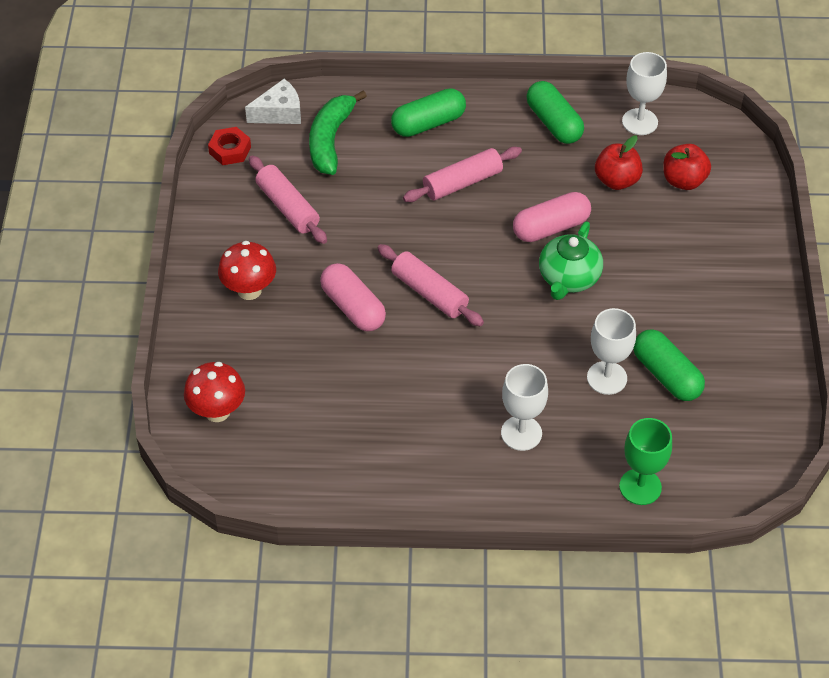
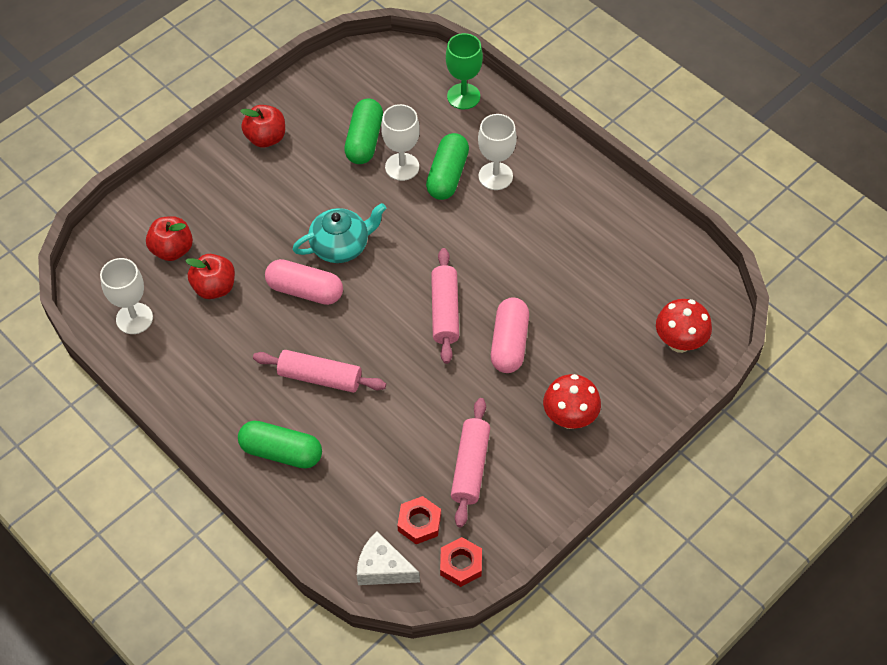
camera: 135 degrees left, 5 degrees up
(285, 152) = (419, 523): none -> red nut
(331, 140) = (372, 503): green banana -> none
(554, 123) = (193, 370): green capsule -> green capsule (447, 175)
(569, 278) = (341, 246): green teapot -> turquoise teapot
(744, 313) = (266, 138): none -> red apple

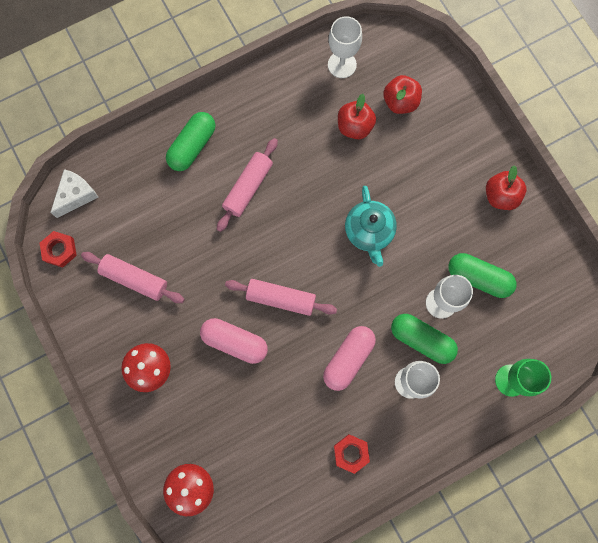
camera: 105 degrees right, 20 degrees up
(305, 290) = (332, 194): pink capsule -> pink capsule (348, 359)
(419, 523) = (102, 230): red nut -> red nut (351, 453)

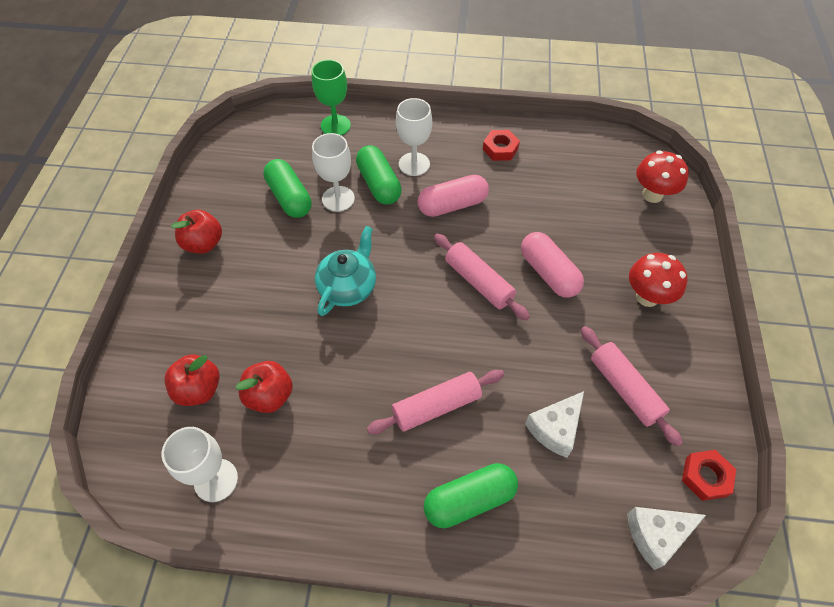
camera: 145 degrees left, 20 degrees down
(166, 222) = (555, 428): none -> white cheese

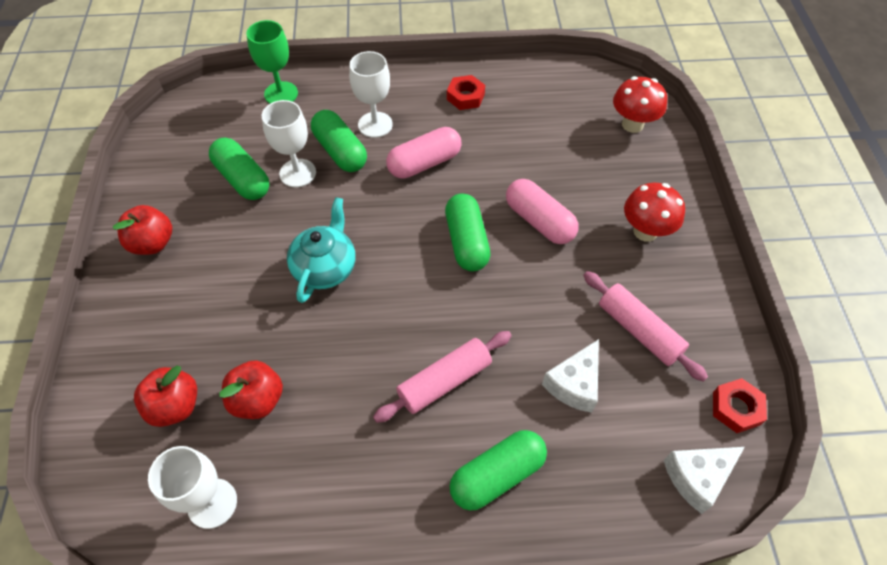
camera: 10 degrees left, 0 degrees up
(478, 282) = (466, 241): pink rolling pin -> green capsule

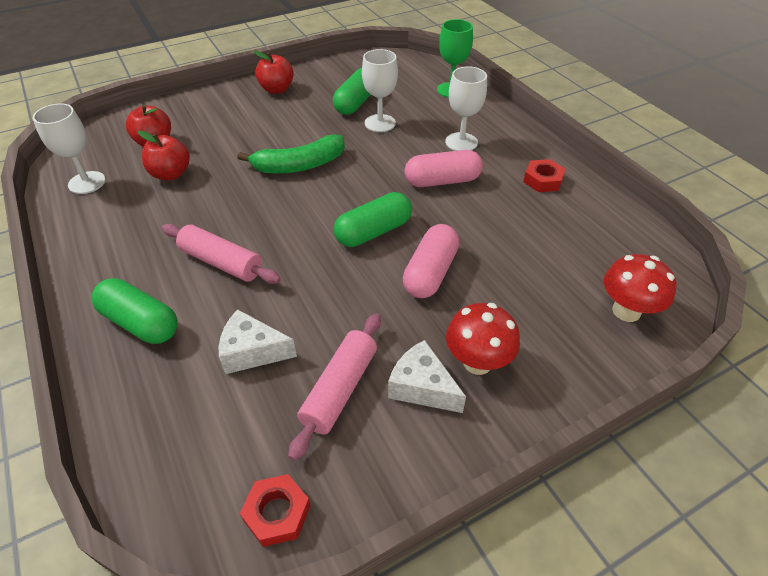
camera: 65 degrees right, 10 degrees down
(325, 267) = (299, 165): turquoise teapot -> green banana
(340, 151) = (418, 135): green capsule -> none
(424, 163) = (442, 181): pink capsule -> pink capsule turned 45 degrees counterclockwise
(697, 477) = (175, 490): white cheese -> white cheese (422, 387)

